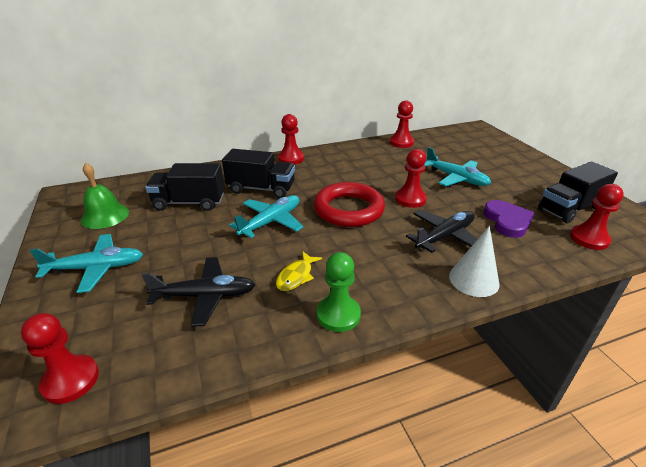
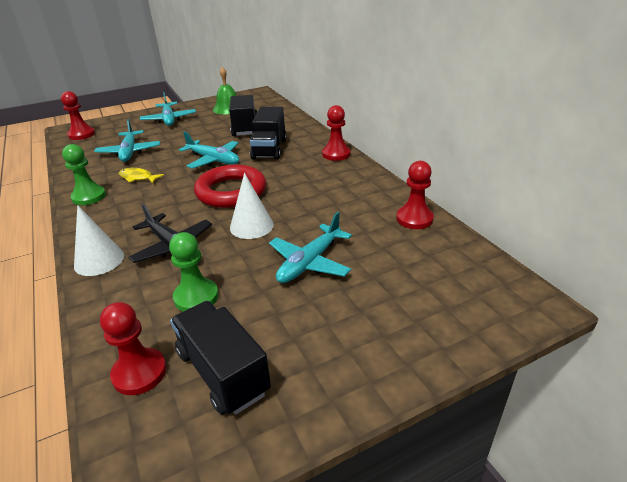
camera: 85 degrees right, 0 degrees up
(205, 296) = (129, 152): black plane -> turquoise plane
(410, 199) = (251, 226): red pawn -> white cone
(507, 221) = (196, 297): purple heart -> green pawn

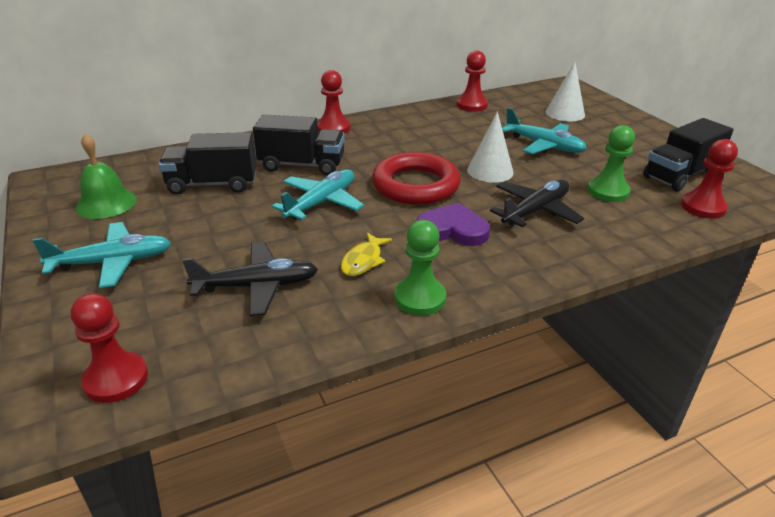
camera: 90 degrees left, 0 degrees up
(99, 260) = (572, 255): white cone -> white cone (565, 113)
(129, 152) = (257, 286): turquoise plane -> black plane
(160, 207) = (453, 229): none -> purple heart

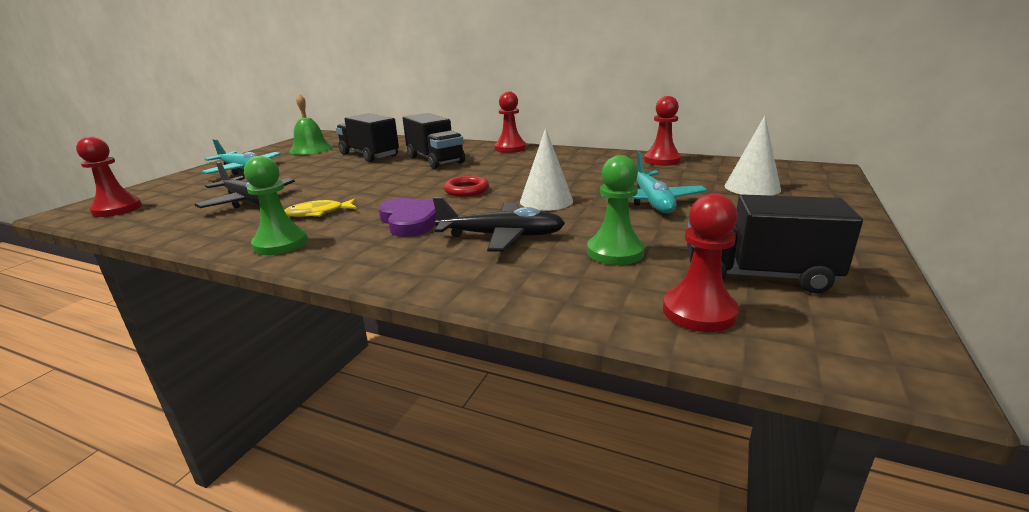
camera: 50 degrees right, 10 degrees down
(321, 202) = (388, 179): turquoise plane -> none
(416, 185) = (466, 190): red ring -> red ring, size x0.50

